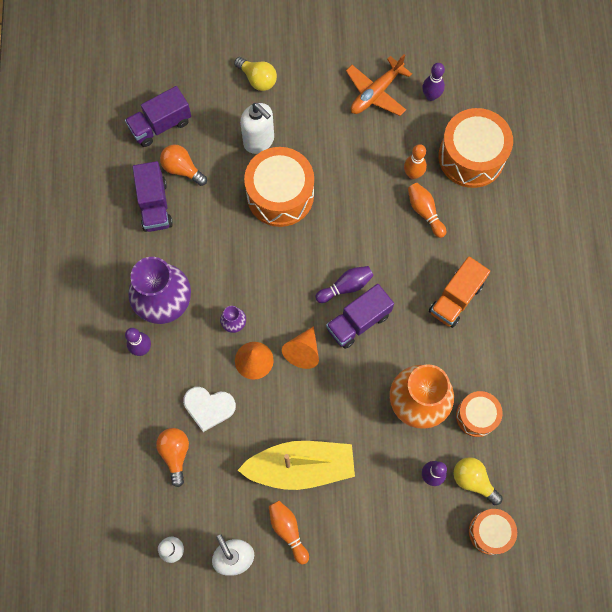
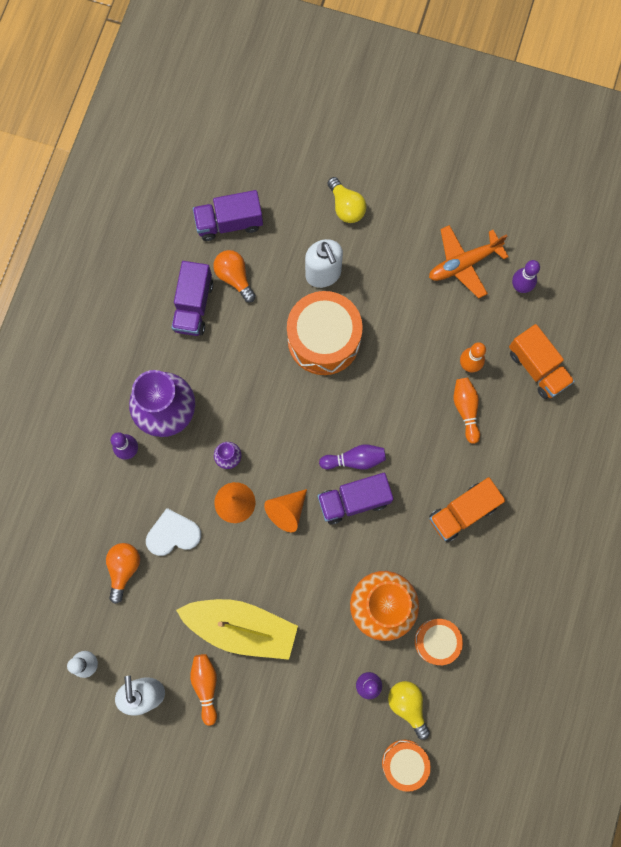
camera: 20 degrees right, 5 degrees up
(208, 407) = (173, 534): white heart -> white heart turned 135 degrees clockwise
(471, 157) = (537, 368): orange drum -> orange truck

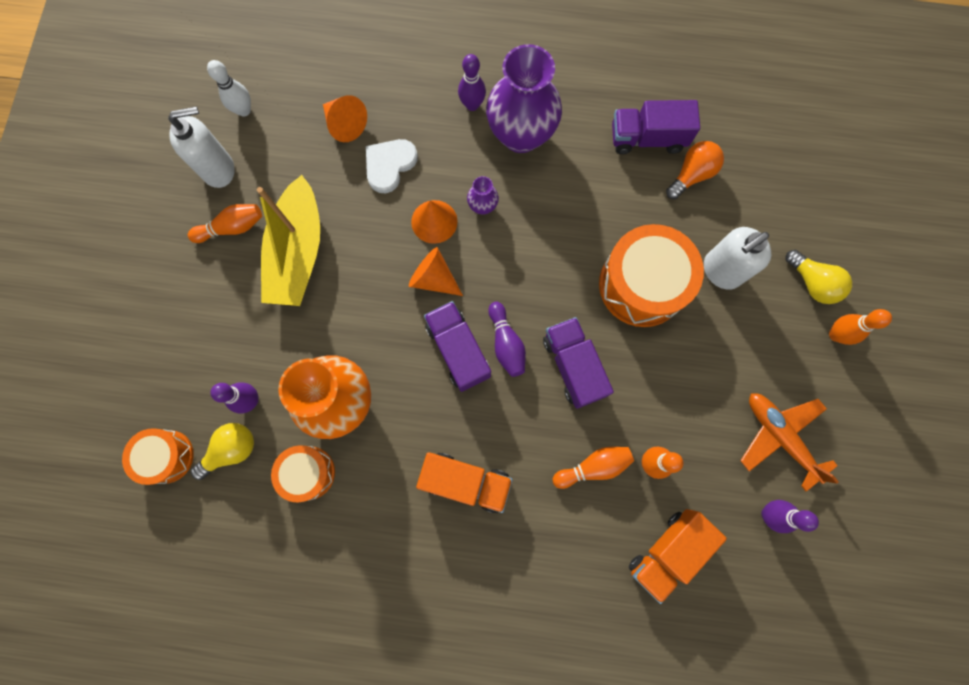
camera: 80 degrees right, 0 degrees up
(124, 569) = (345, 124): orange light bulb -> orange cone
(173, 534) = (389, 165): white heart -> white heart turned 120 degrees counterclockwise
(229, 223) = (754, 158): purple truck -> purple truck (573, 366)
(346, 207) = (812, 283): yellow light bulb -> yellow light bulb turned 90 degrees counterclockwise
(391, 200) = (836, 334): none -> orange bowling pin
(462, 512) = (466, 481): orange truck -> orange truck turned 150 degrees clockwise

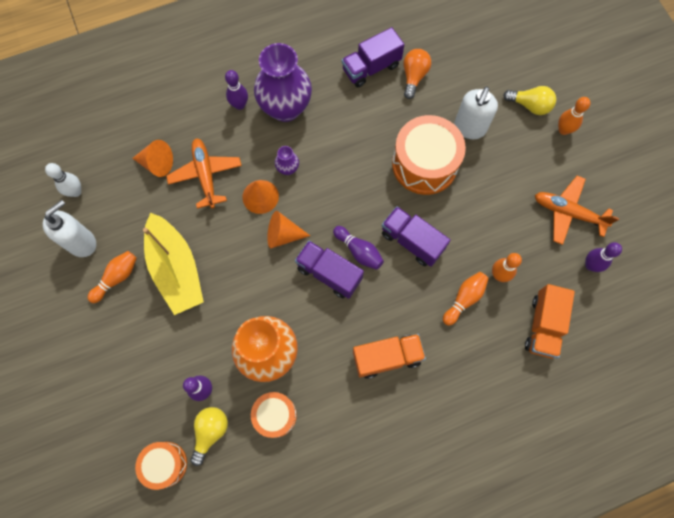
camera: 30 degrees left, 5 degrees down
(389, 165) = (206, 175): white heart -> orange plane

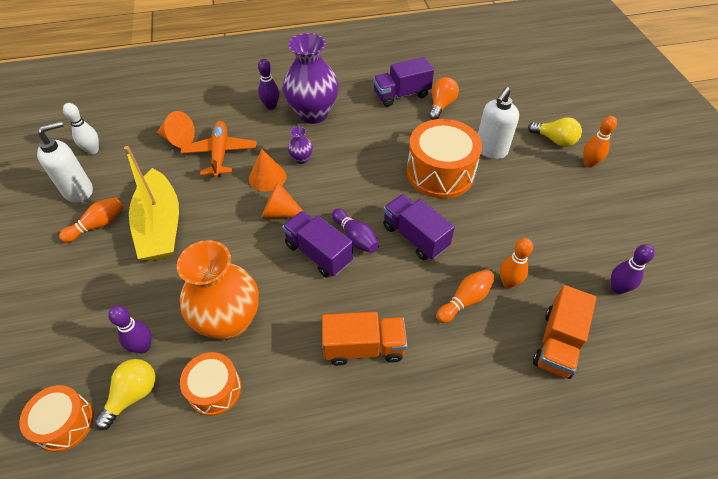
camera: 10 degrees right, 20 degrees down
(568, 213) = (591, 234): orange plane -> none

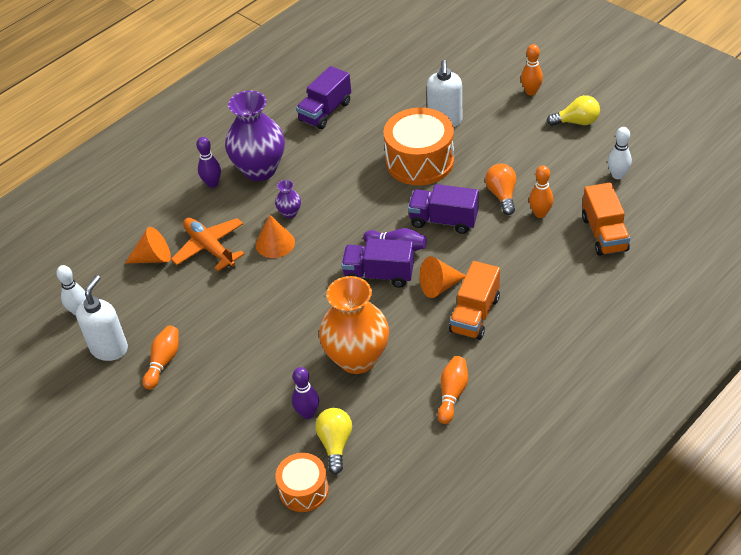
camera: 30 degrees left, 5 degrees down
(160, 226) = (222, 331): yellow boat -> none
(215, 389) = (393, 403): orange drum -> none
(280, 212) = (315, 263): orange cone -> orange cone (439, 286)
(364, 347) = (475, 314): orange truck -> orange truck turned 150 degrees clockwise
(441, 105) = (370, 104): orange light bulb -> orange light bulb (502, 195)
(465, 300) = (519, 243): orange bowling pin -> orange bowling pin (452, 394)
(554, 140) = (490, 86): yellow light bulb -> yellow light bulb (576, 122)
(617, 288) = (617, 175): purple bowling pin -> white bowling pin

